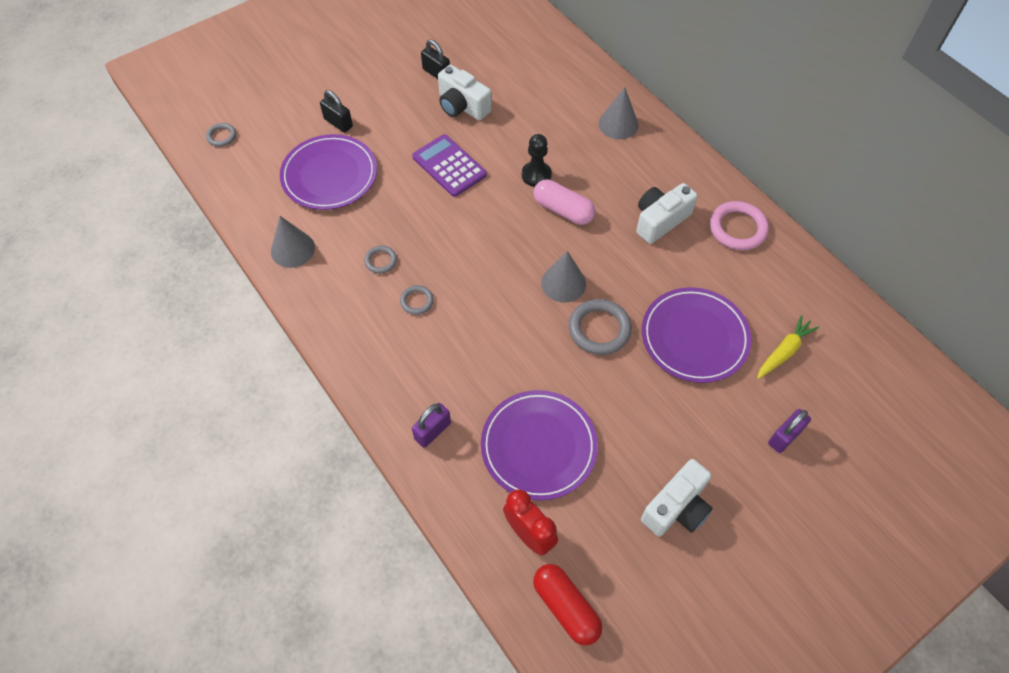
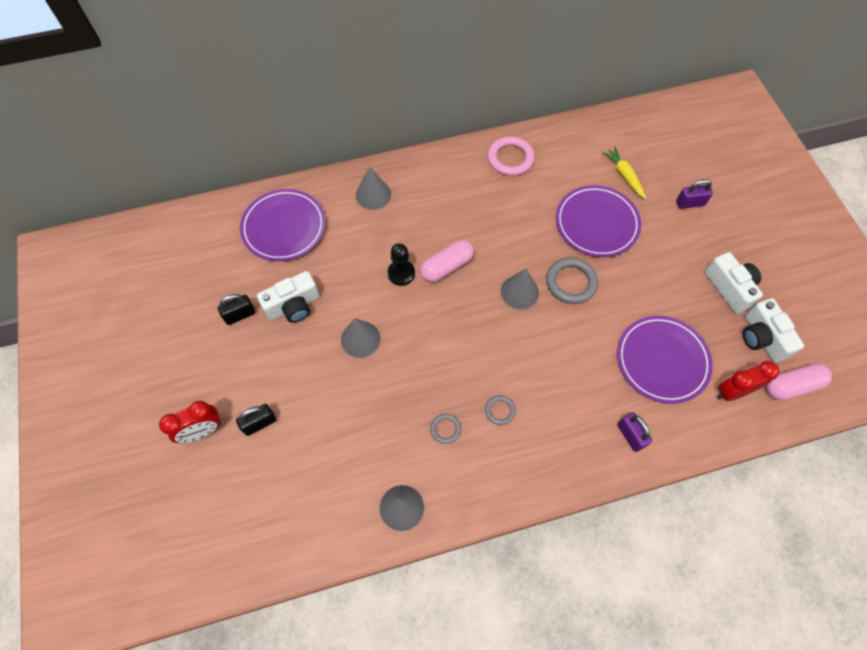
camera: 70 degrees left, 5 degrees up
(221, 136) = (219, 549): grey ring -> none
(318, 89) = (202, 431): none -> red clock
(329, 175) = (324, 449): purple plate -> purple plate (284, 227)
(449, 166) = (360, 339): purple calculator -> grey cone
(566, 607) = (792, 386): red capsule -> pink capsule
(660, 220) = (484, 204): white camera -> white camera (761, 338)
(784, 437) = (690, 203): purple padlock -> purple padlock turned 75 degrees counterclockwise

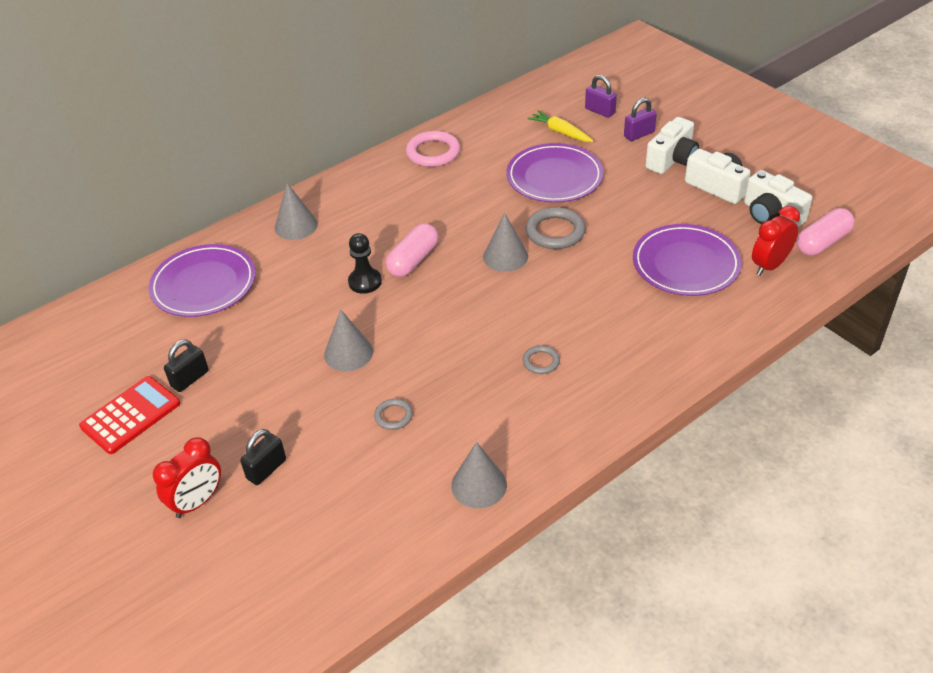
camera: 20 degrees left, 20 degrees down
(188, 331) = (130, 415): none -> red calculator
(293, 305) = (252, 349): white camera -> white camera (672, 159)
(445, 429) = (490, 398): grey ring -> grey ring (393, 416)
(630, 435) = (690, 335): purple padlock -> purple padlock (600, 111)

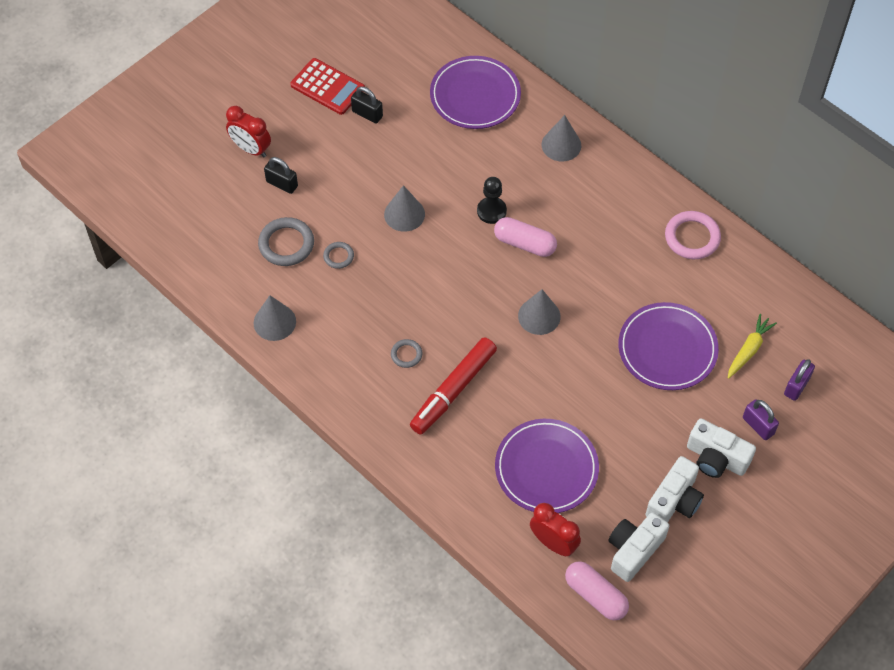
camera: 80 degrees right, 15 degrees up
(555, 232) = (580, 355): grey ring -> grey ring (286, 244)
(590, 325) = (454, 390): none -> red marker

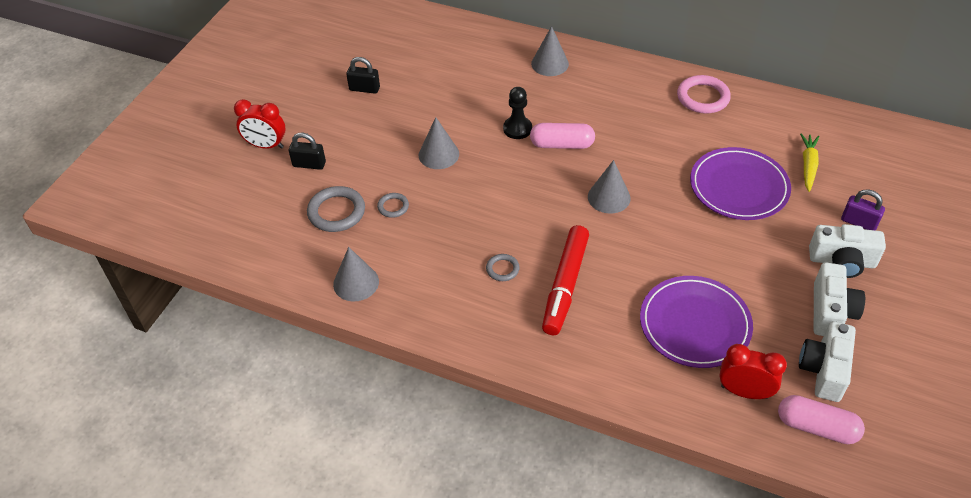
camera: 20 degrees left, 10 degrees down
(327, 87) = (318, 79): red calculator -> none
(475, 95) = (454, 50): purple plate -> none
(796, 386) = (867, 180): purple padlock -> none

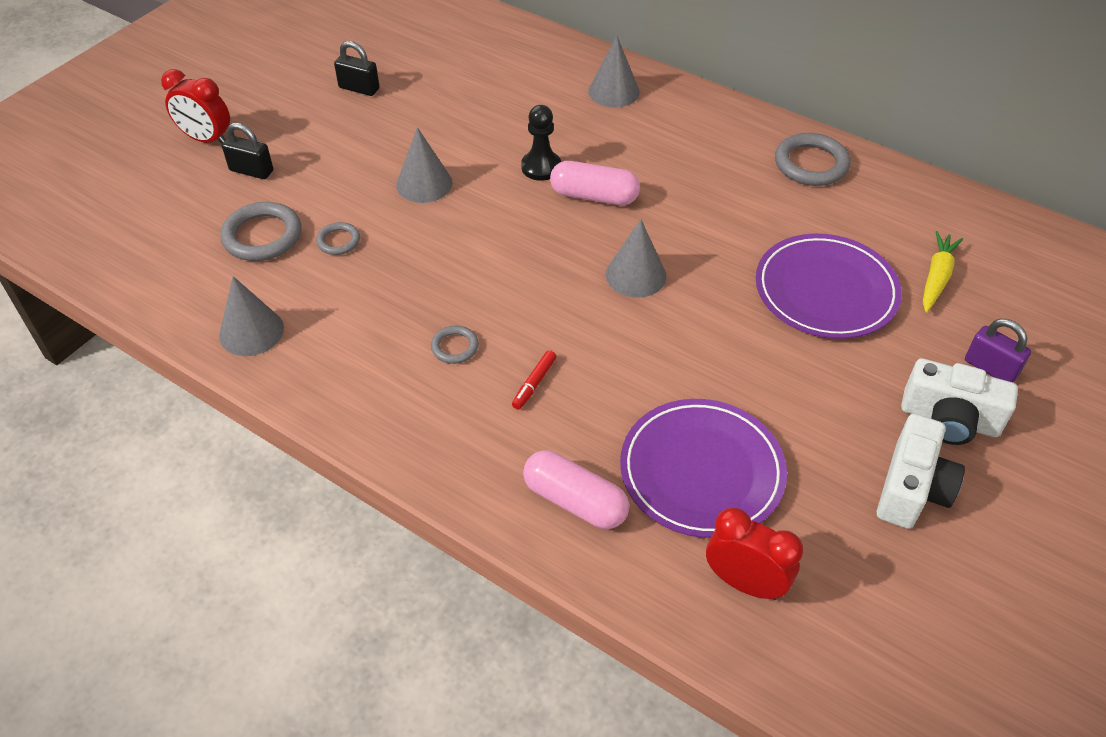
camera: 10 degrees right, 0 degrees up
(565, 285) = (534, 383): red marker -> red marker, size x0.41
(703, 97) = (811, 164): pink ring -> grey ring
(816, 427) = (840, 658): pink capsule -> pink capsule (575, 501)
(824, 370) = (877, 573): white camera -> none

